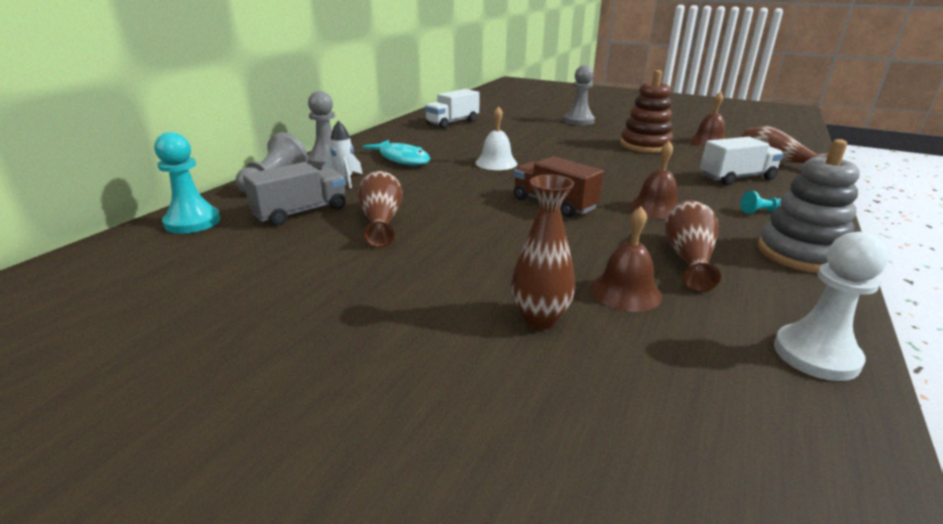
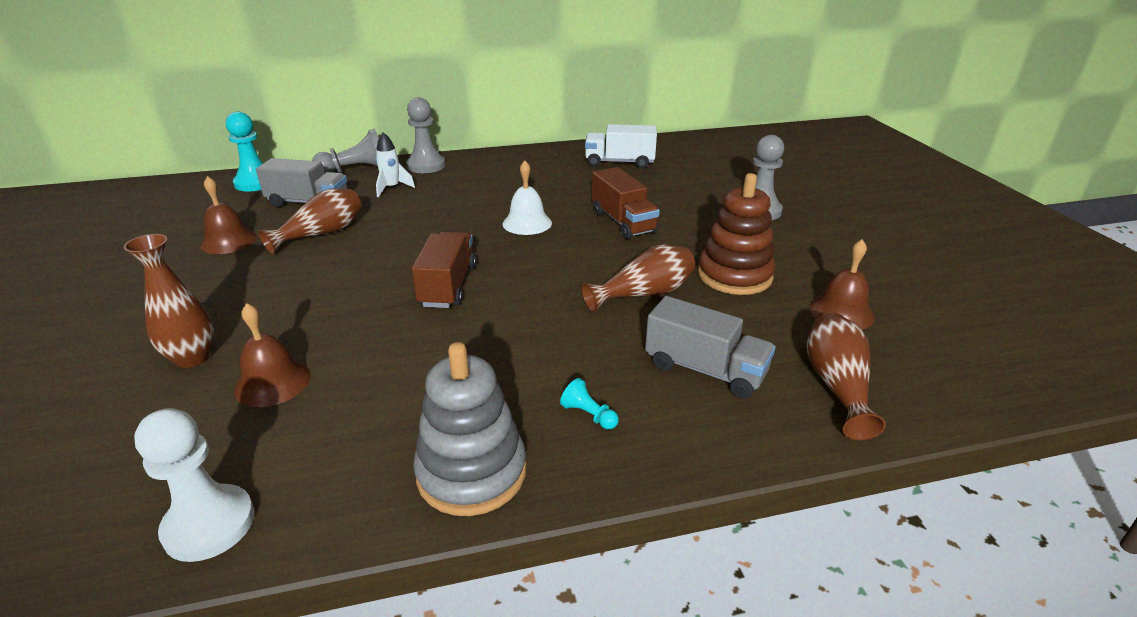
camera: 50 degrees right, 5 degrees up
(402, 159) = (474, 185): turquoise fish -> none
(540, 145) = (623, 222): none -> brown truck
(655, 208) = (508, 342): brown bell -> brown bell (228, 241)
(688, 258) = (384, 396): brown vase -> brown vase (644, 294)
(737, 178) = (705, 370): white truck -> grey truck

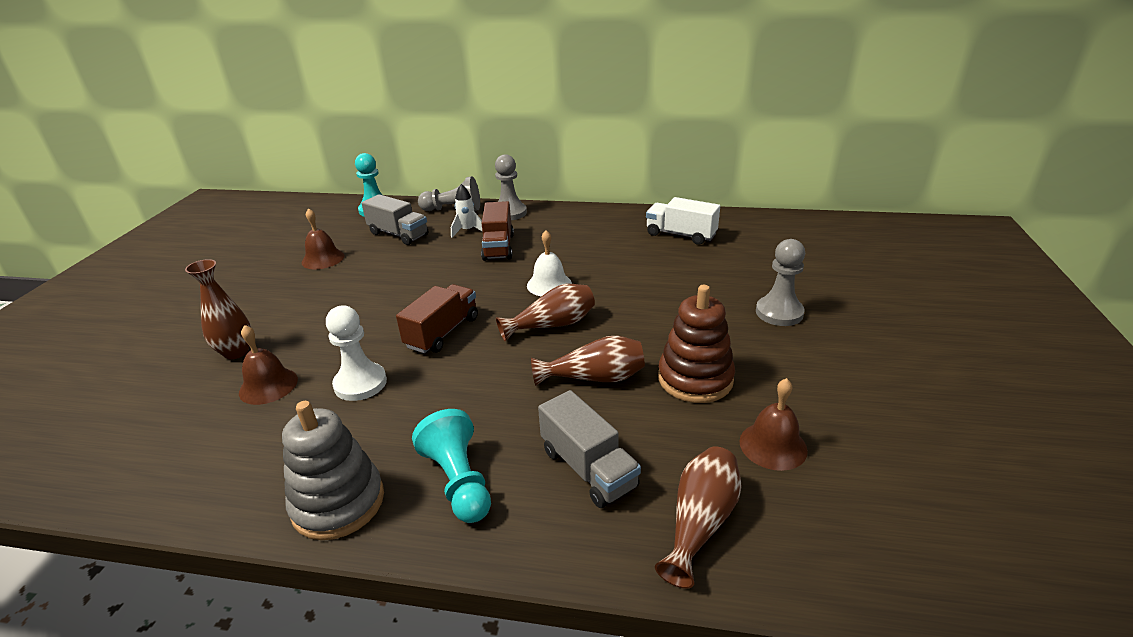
camera: 25 degrees right, 0 degrees up
(209, 525) = (159, 485): white pawn -> white pawn (360, 383)
(321, 234) = (387, 265): brown vase -> brown vase (552, 325)
(588, 415) = (459, 481): turquoise pawn -> turquoise pawn, size x2.11
(623, 222) = (634, 300): brown truck -> brown truck (498, 247)

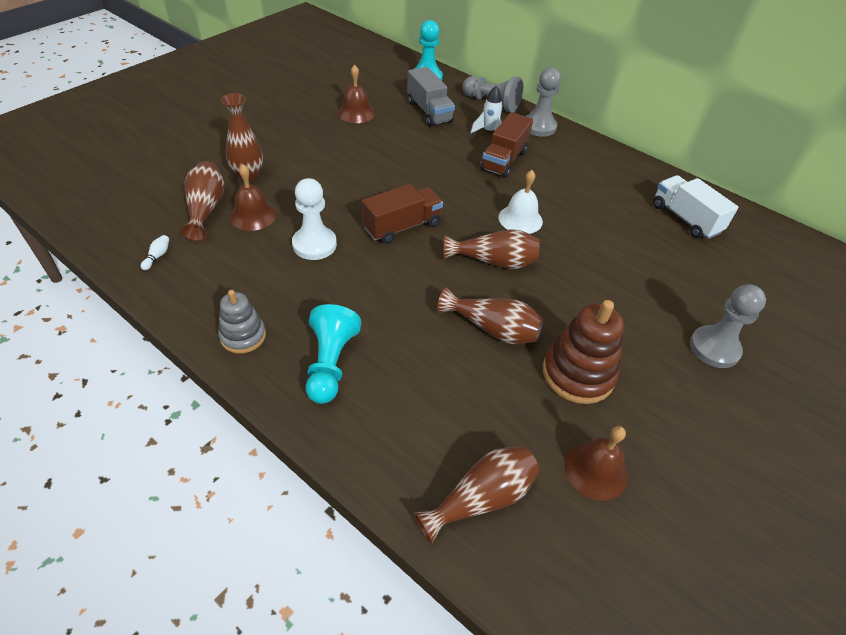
camera: 25 degrees right, 15 degrees up
(170, 473) = (157, 256): none -> white bowling pin
(204, 402) = (206, 209): none -> brown vase
(338, 503) = (243, 336): grey stacking toy -> grey stacking toy, size x0.63
(588, 468) = (429, 405): grey truck -> none

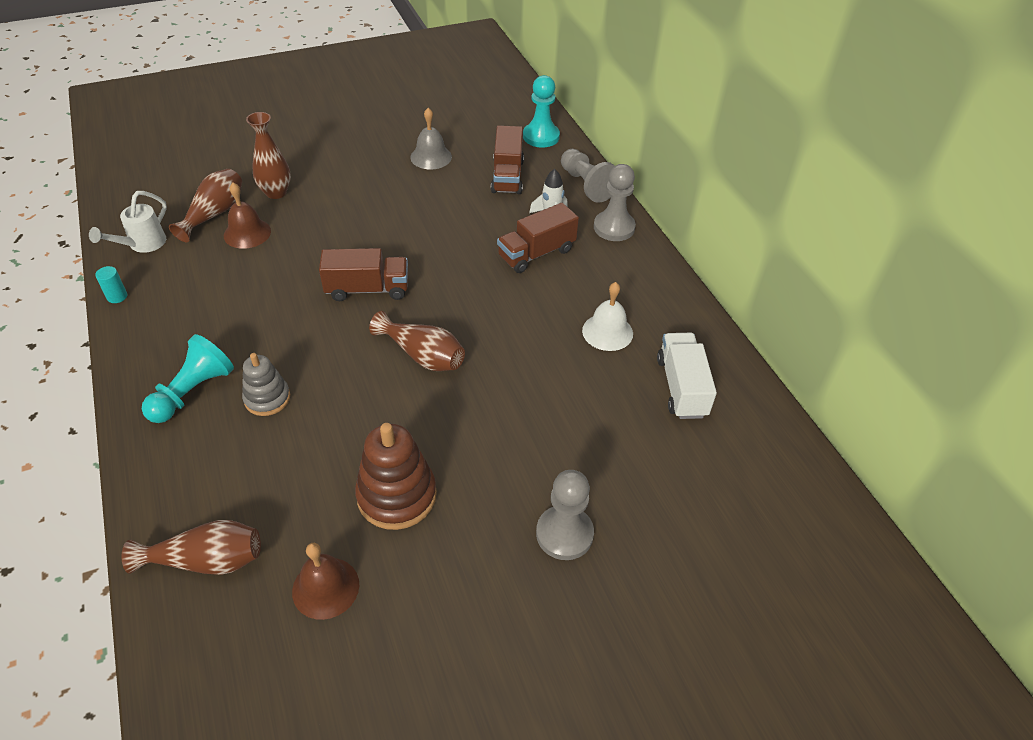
camera: 30 degrees right, 0 degrees up
(157, 256) = (142, 245): white bowling pin -> white watering can
(174, 309) = (117, 296): none -> turquoise cylinder
(243, 336) = (147, 340): grey stacking toy -> grey stacking toy (267, 398)
(314, 244) = (274, 279): white pawn -> none
(356, 113) = (431, 157): brown bell -> grey bell
(429, 112) = (507, 176): grey truck -> brown truck
(493, 329) = (358, 420): brown vase -> none
(520, 219) = (492, 322): white bell -> white bell (607, 332)

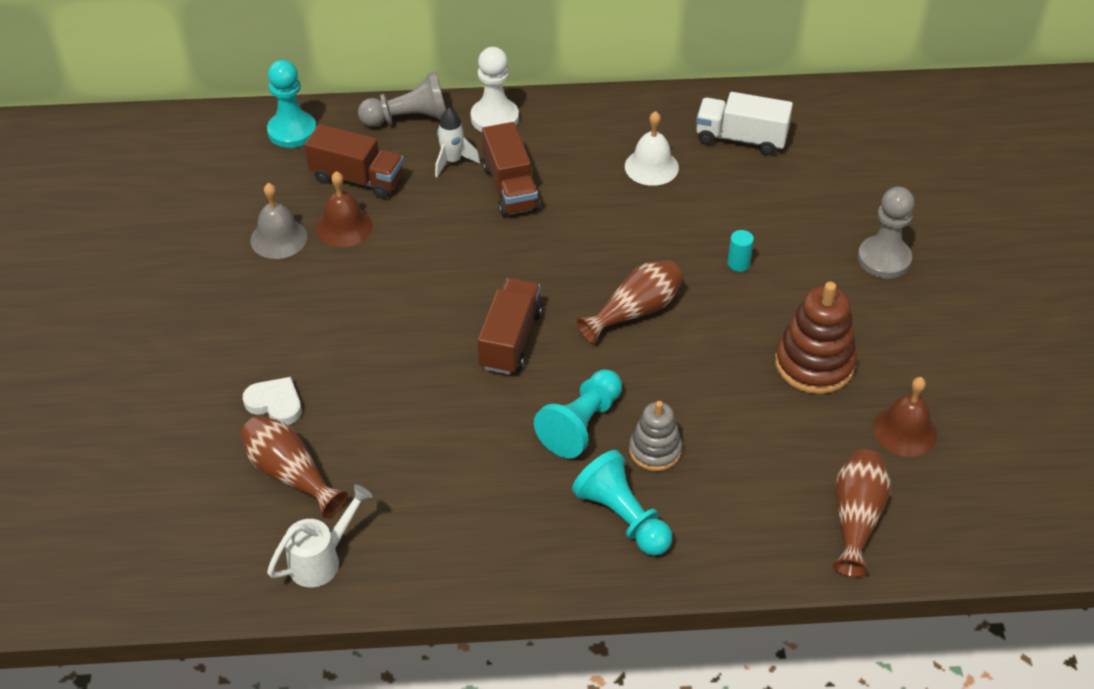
camera: 70 degrees left, 0 degrees up
(117, 296) = (421, 589): turquoise cylinder -> turquoise cylinder (738, 264)
(142, 245) = (322, 559): white watering can -> white watering can turned 90 degrees counterclockwise
(247, 233) = (350, 442): brown bell -> brown bell (344, 227)
(276, 192) = (275, 403): brown vase -> white heart
(287, 347) = (581, 424): none -> turquoise pawn
(614, 227) = (494, 118): grey pawn -> white pawn

